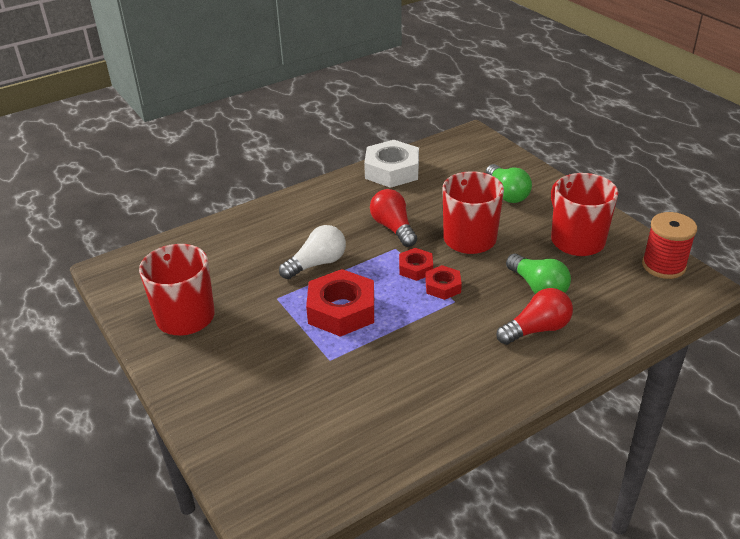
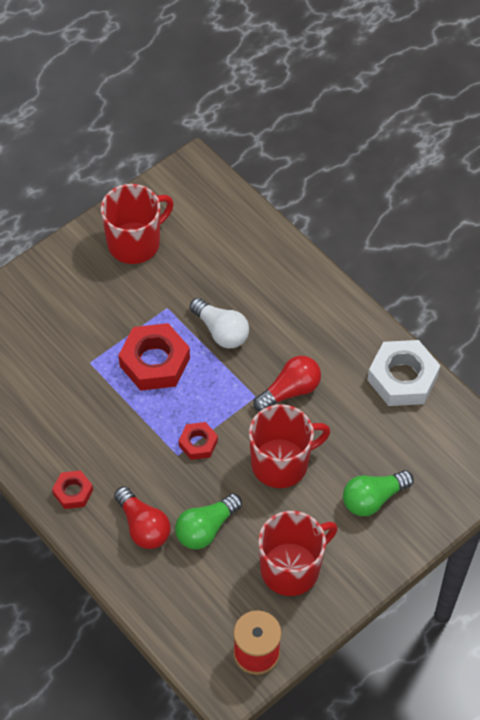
camera: 80 degrees right, 20 degrees up
(416, 268) = (224, 417): red nut -> red nut (73, 492)

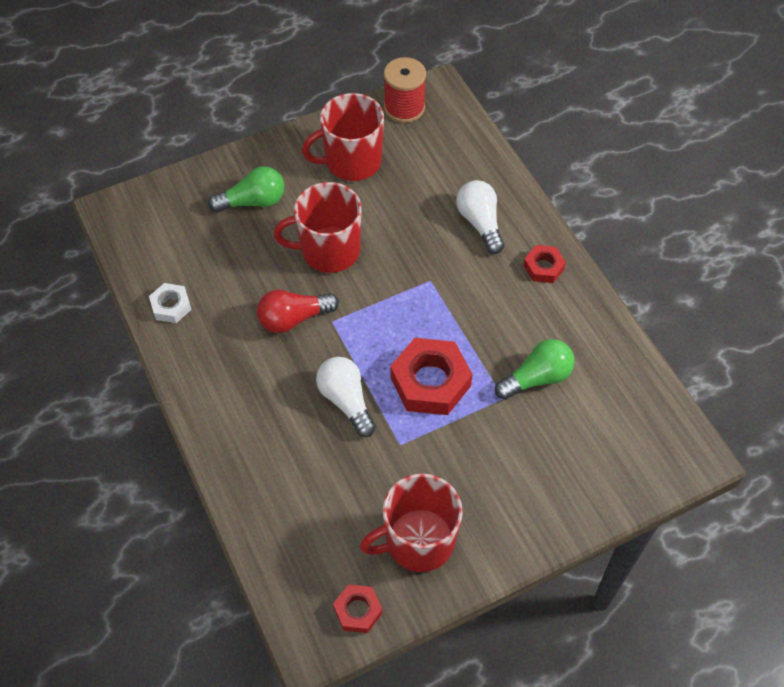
camera: 165 degrees left, 0 degrees up
(143, 526) = (480, 223): red light bulb -> white light bulb
(198, 443) = (406, 287): red nut -> red nut (358, 610)
(206, 529) = (420, 209): green light bulb -> green light bulb (537, 378)
(402, 378) = (171, 306): white nut -> white nut, size x0.54

